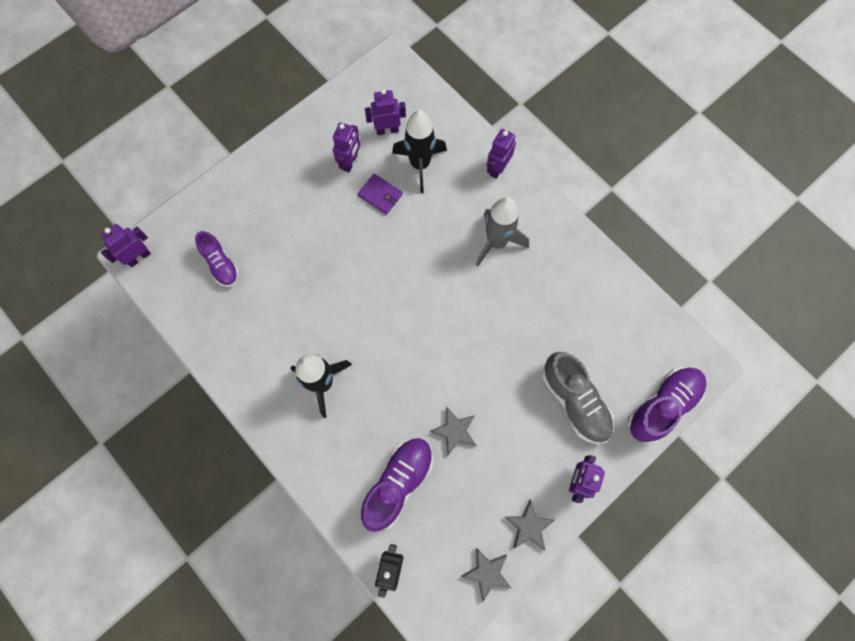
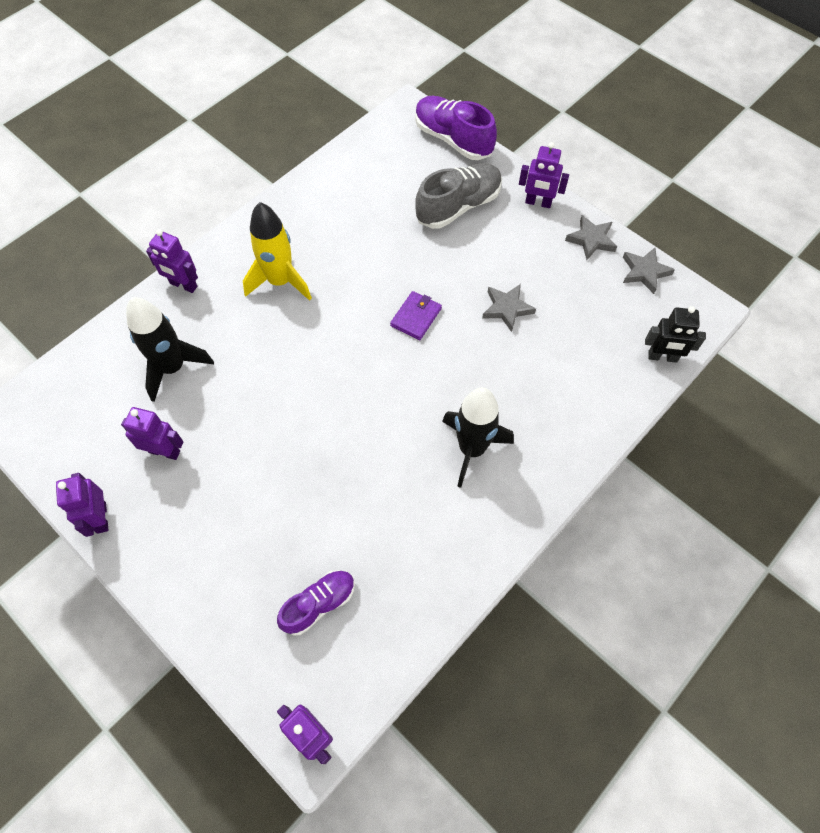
camera: 95 degrees left, 10 degrees down
(380, 195) = (215, 409): purple wallet -> purple wallet (416, 317)
(387, 130) = (118, 410): purple robot -> purple robot (101, 518)
(398, 483) = (573, 357): purple shoe -> none
(496, 242) = (280, 281): grey rocket -> yellow rocket

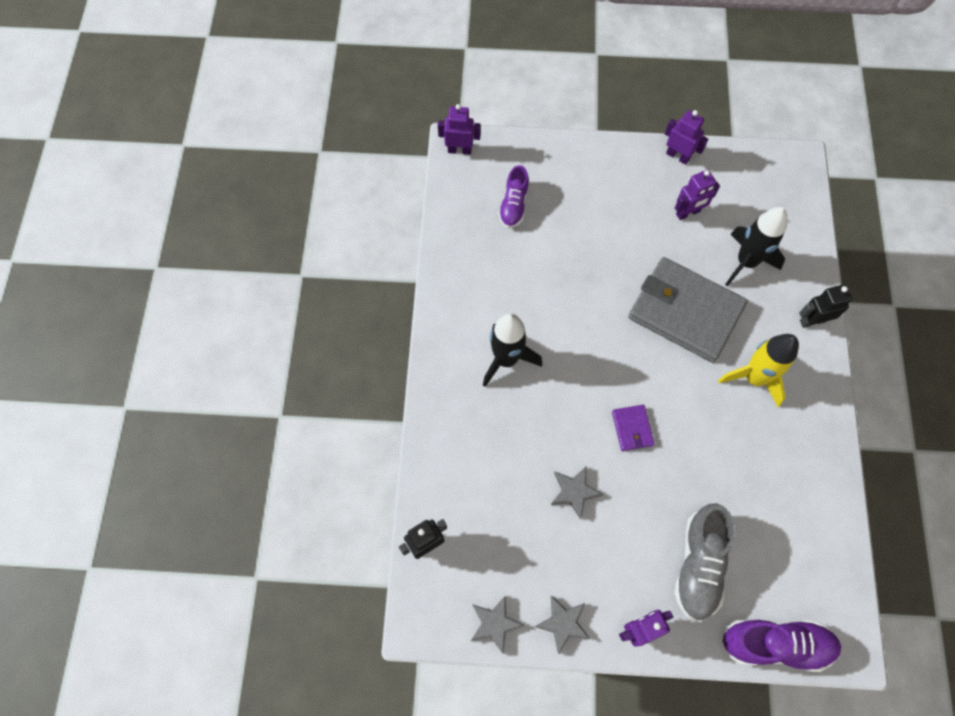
camera: 140 degrees right, 5 degrees up
(183, 285) = (812, 320): purple robot -> black robot
(273, 368) = (685, 312): none -> grey wallet

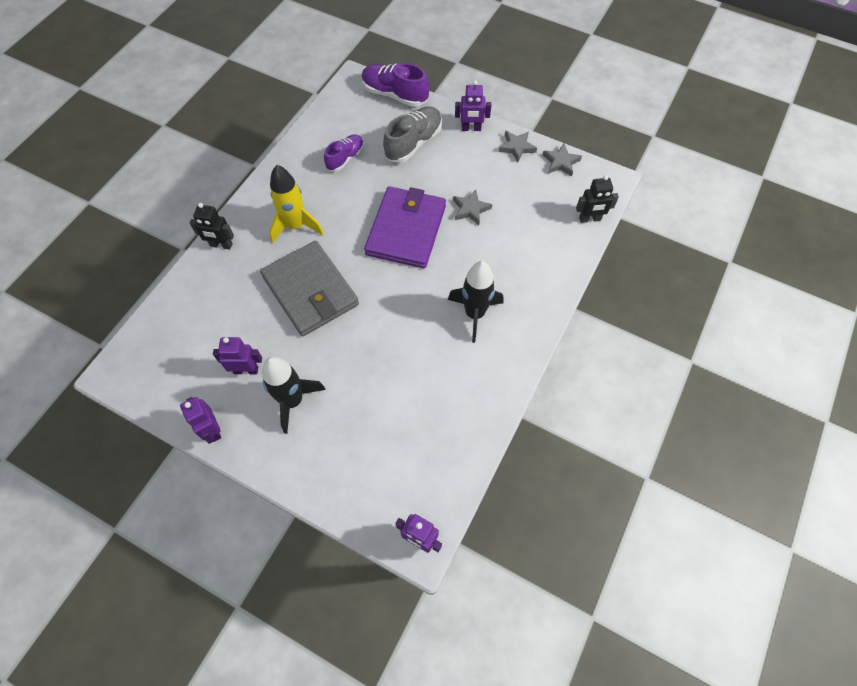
camera: 155 degrees left, 5 degrees down
(514, 205) = (397, 449): purple shoe -> purple shoe (345, 158)
(632, 428) = (406, 230): purple wallet -> purple wallet, size x2.36
(746, 262) = (233, 308): black rocket -> black rocket (292, 401)

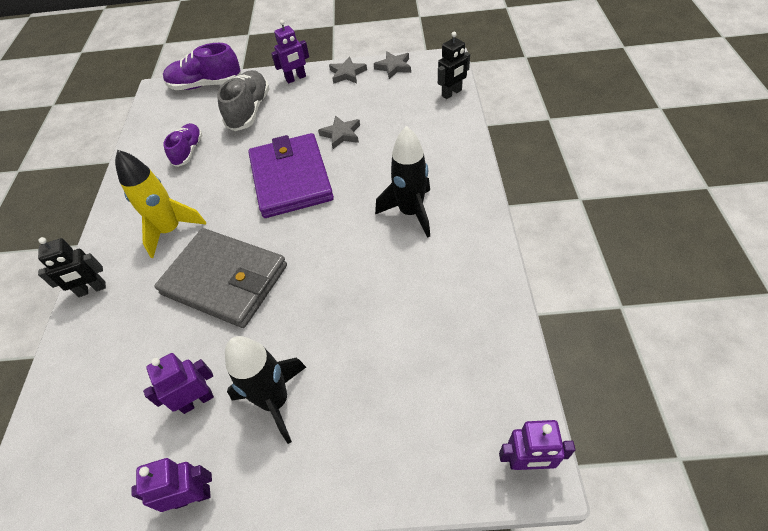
camera: 25 degrees left, 10 degrees down
(212, 430) = (192, 496): purple robot -> purple robot turned 135 degrees clockwise

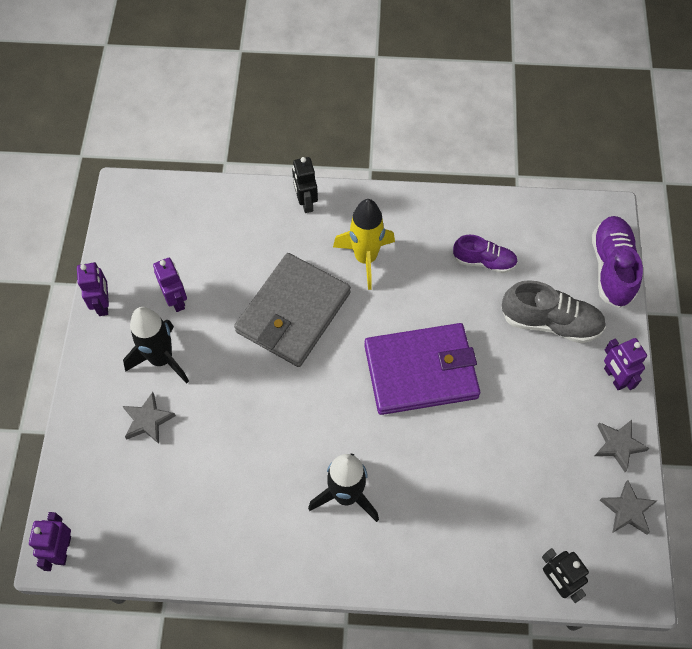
camera: 90 degrees right, 10 degrees up
(341, 134) = (489, 429): grey star -> grey star (148, 420)

